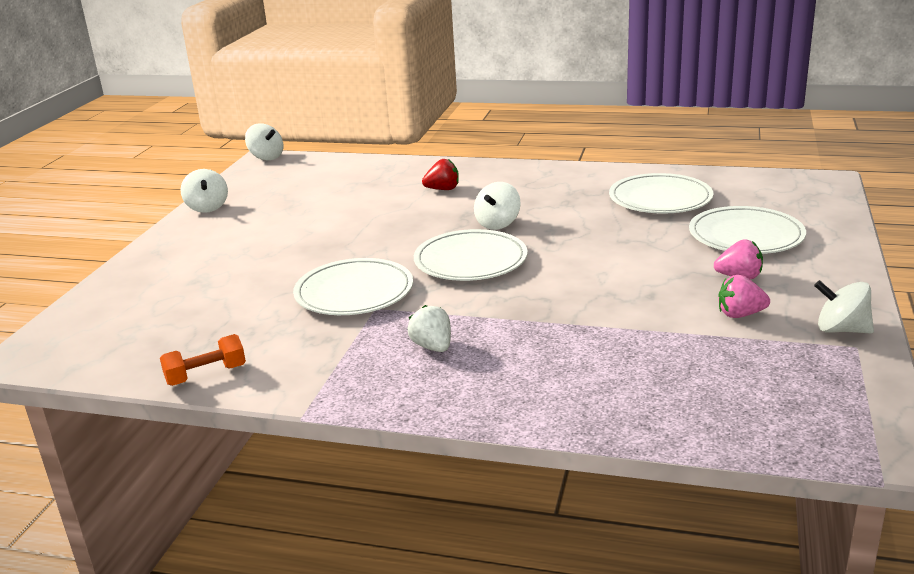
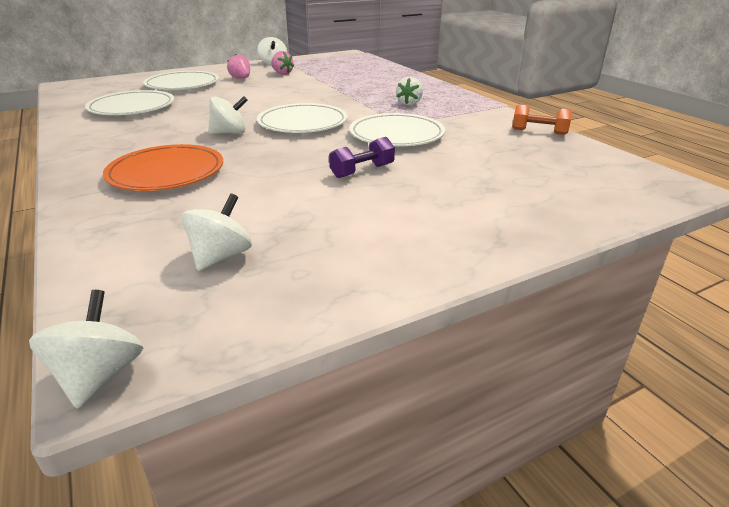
camera: 135 degrees left, 5 degrees up
(207, 207) = (368, 285): white spinning top -> white spinning top (221, 256)
(316, 248) = (362, 171): none -> purple dumbbell
(443, 189) = (166, 173): red strawberry -> orange plate

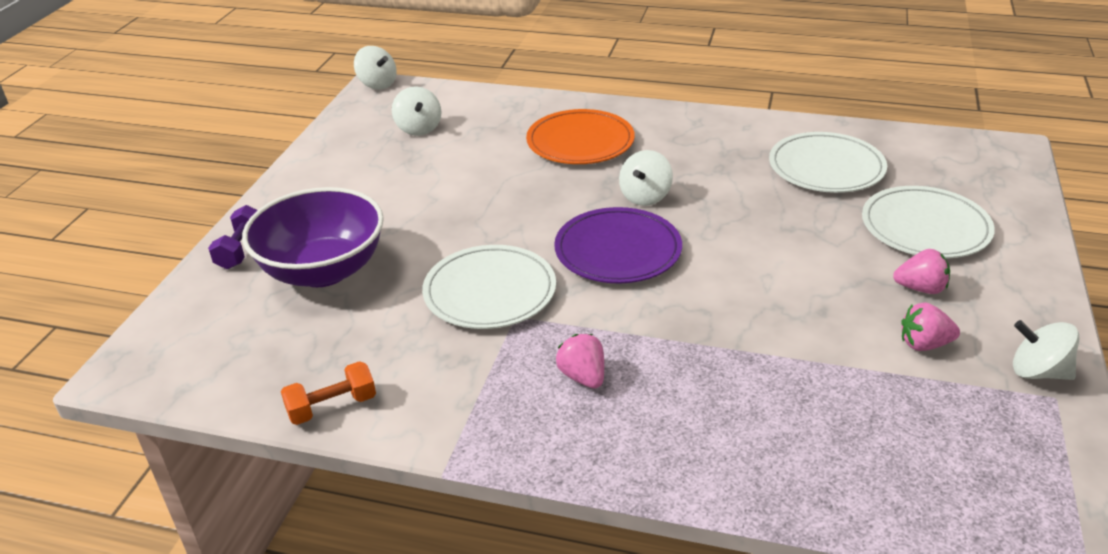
camera: 135 degrees right, 5 degrees up
(302, 123) = (618, 250): white plate -> purple plate
(362, 171) = (442, 224): purple dumbbell -> purple dumbbell (241, 250)
(409, 103) = (583, 377): white strawberry -> pink strawberry
(483, 182) = (323, 270): none -> purple bowl

